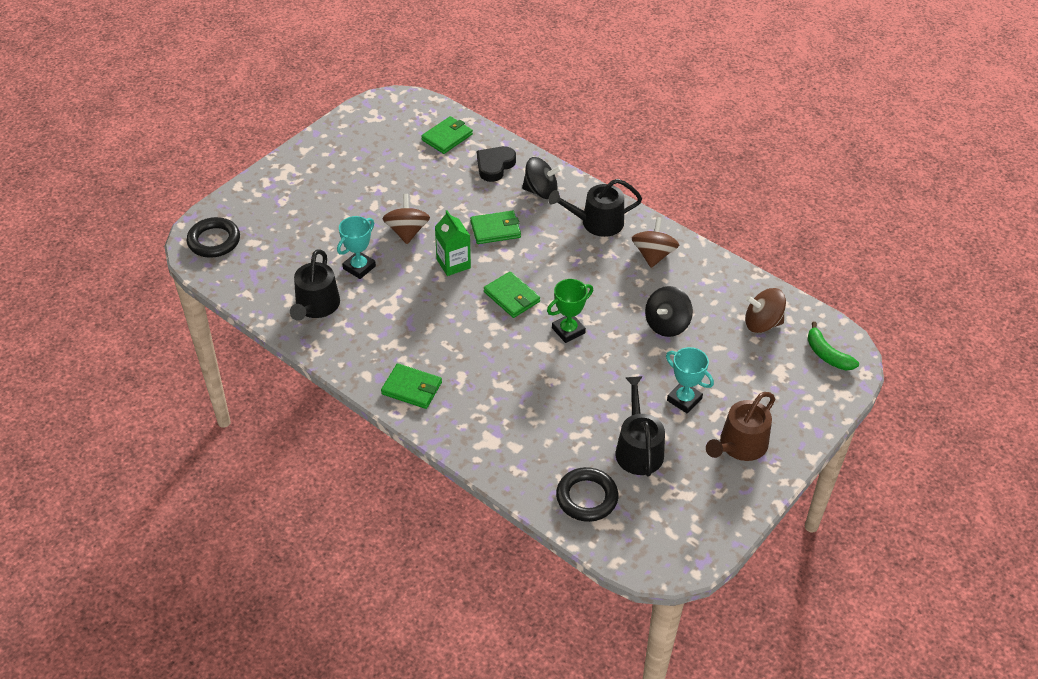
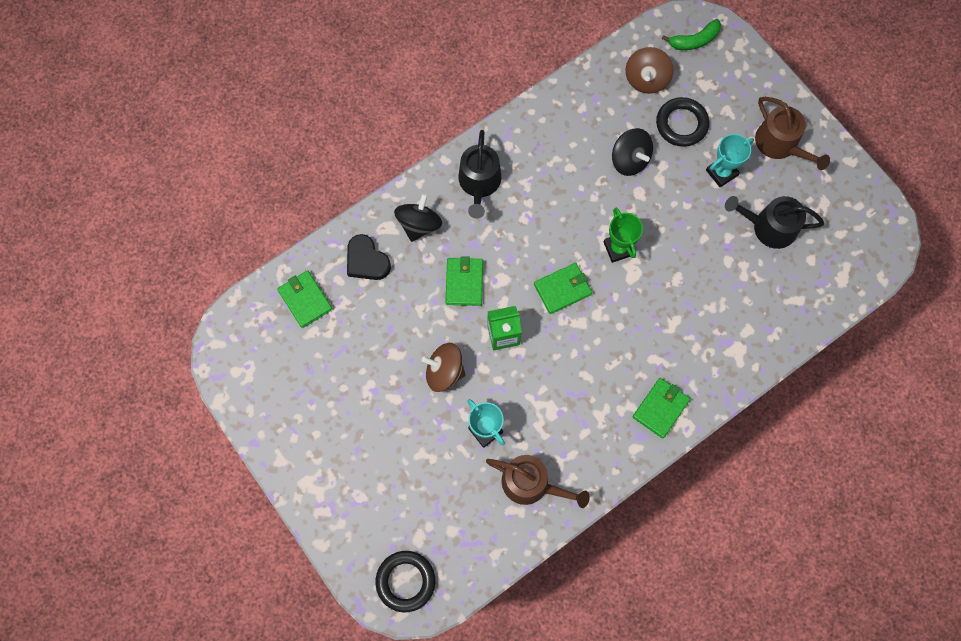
camera: 75 degrees left, 25 degrees up
(316, 306) = (531, 484): black watering can -> brown watering can
(586, 497) = (813, 284): black ring -> black ring (681, 124)
(653, 255) = (537, 144): brown spinning top -> none

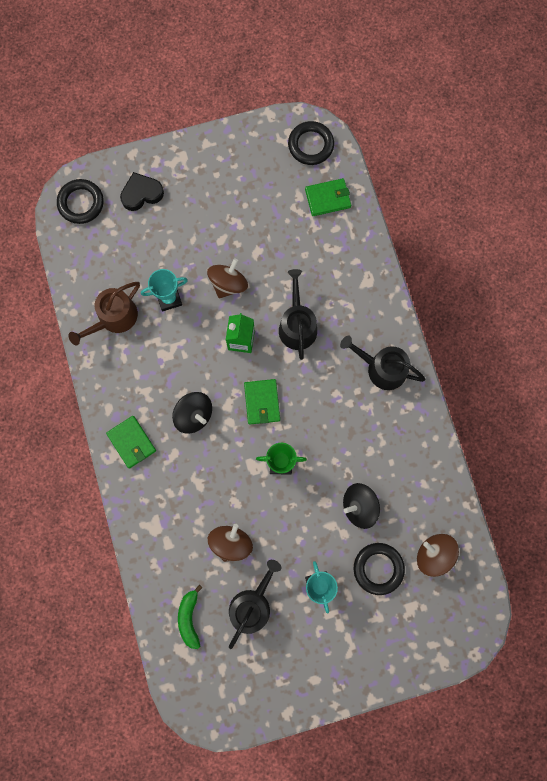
camera: 110 degrees right, 5 degrees up
(245, 340) = (310, 145): none -> black ring
(366, 261) = (344, 255): black heart -> black heart (141, 194)
(419, 224) = (361, 306): black spinning top -> black spinning top (194, 415)
(464, 282) = (297, 325): green wallet -> black watering can
(694, 40) = (460, 618): green banana -> green banana (189, 618)
(719, 268) = (231, 543): none -> brown spinning top
(780, 144) = (327, 653): brown watering can -> none

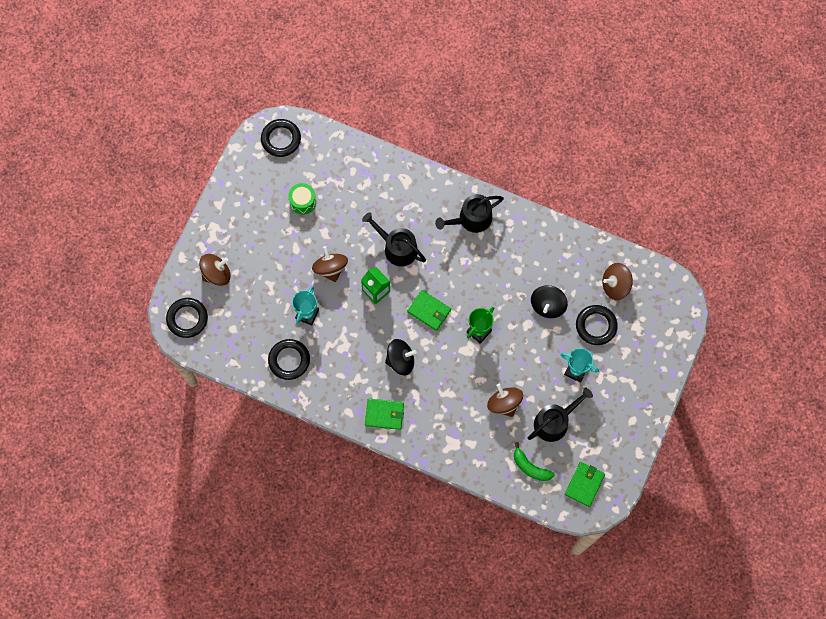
camera: 50 degrees left, 5 degrees down
(114, 318) = (289, 360): brown watering can -> black ring
(141, 194) = (216, 274): black heart -> brown spinning top
(252, 605) = (554, 421): black watering can -> black watering can turned 75 degrees clockwise
(269, 210) = (303, 202): none -> green drum
(328, 198) = (328, 159): green wallet -> green wallet (584, 484)

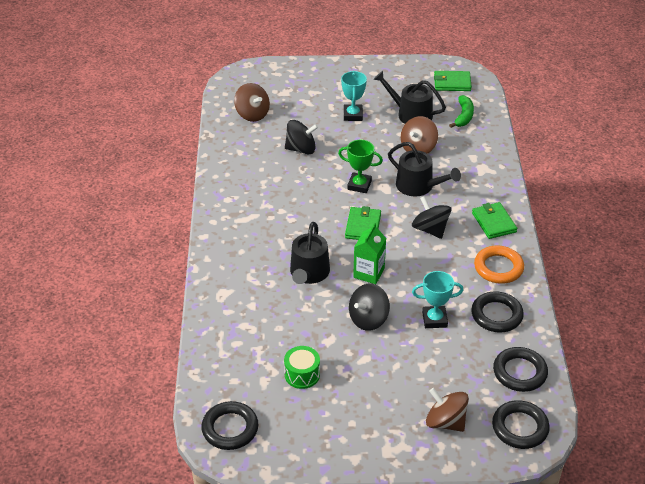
camera: 115 degrees left, 30 degrees down
(330, 268) = (368, 319): brown spinning top -> black spinning top
(334, 389) = (498, 268): none -> orange ring
(471, 219) = (240, 227): black watering can -> black watering can (418, 186)
(596, 326) = (301, 115): black ring -> black ring (519, 372)

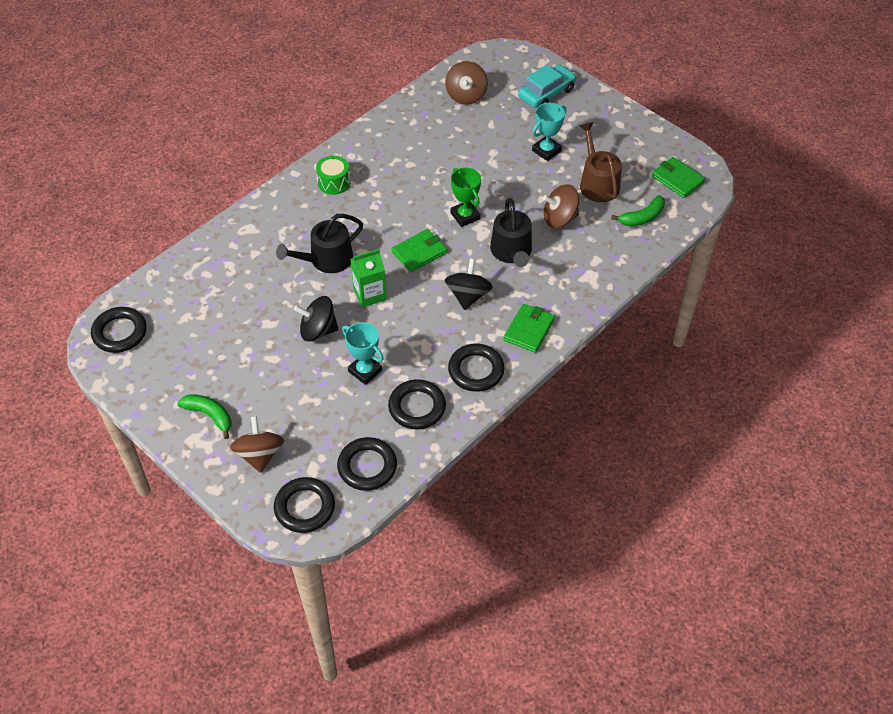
camera: 45 degrees right, 10 degrees up
(301, 149) = (462, 152): black spinning top -> none
(302, 374) = (215, 334): green drum -> green drum (334, 182)
(303, 82) = (546, 93): none -> turquoise car
(376, 427) = (209, 415): none -> green banana
(410, 114) = (597, 183): black watering can -> brown watering can
(498, 268) = (476, 370): orange ring -> black ring

